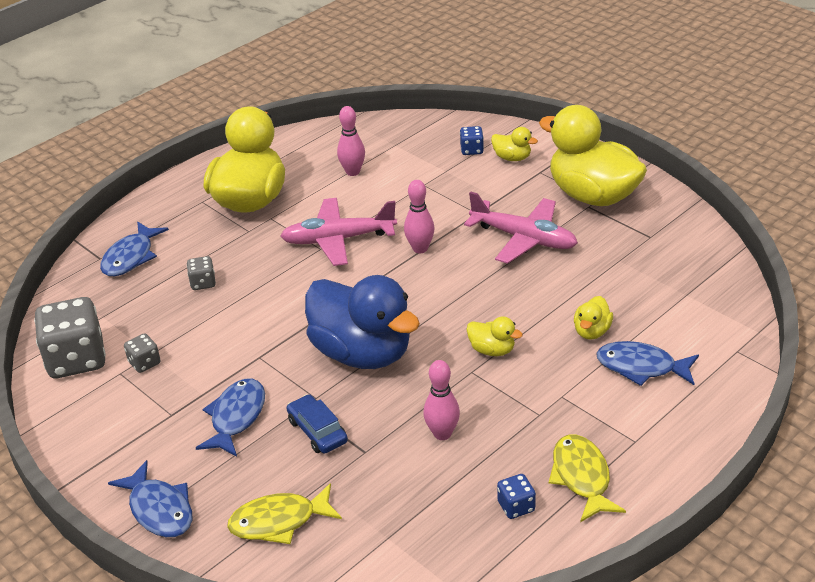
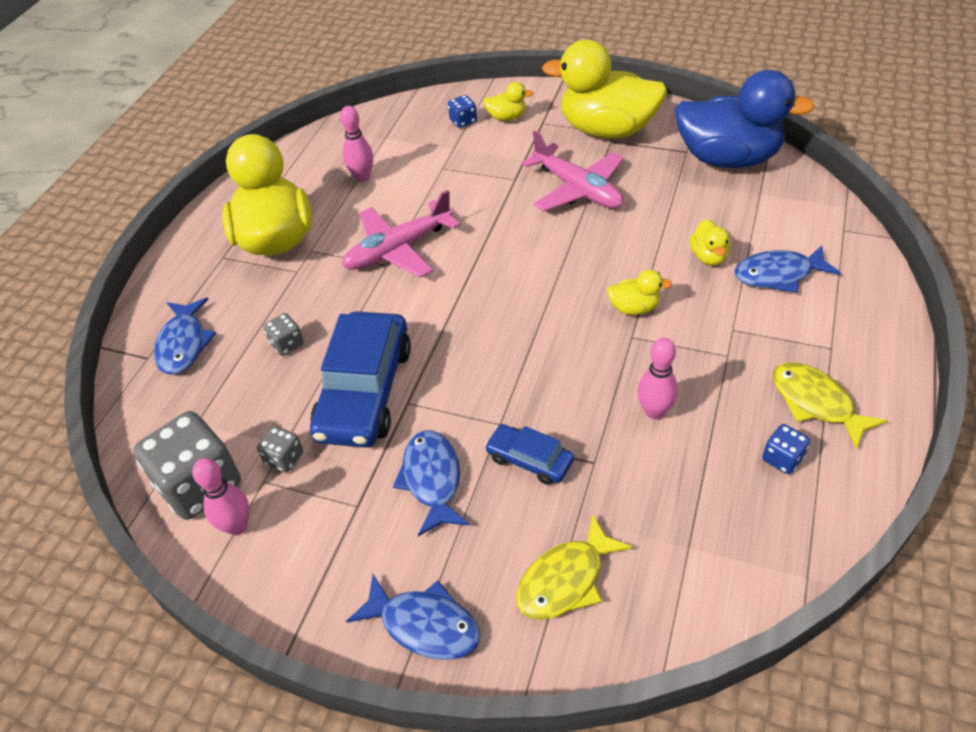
camera: 25 degrees left, 10 degrees up
(234, 337) = (365, 391): none -> blue car
(362, 353) = (512, 358): blue duck -> blue duck (727, 159)
(420, 248) = (487, 231): pink bowling pin -> pink bowling pin (237, 526)
(524, 238) = (578, 189): pink plane -> pink plane turned 45 degrees clockwise

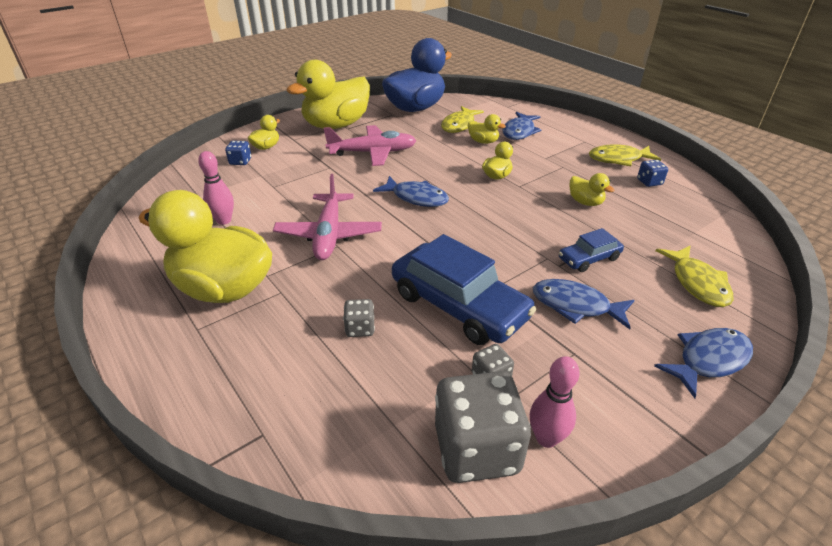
camera: 60 degrees left, 10 degrees down
(183, 344) = (278, 397): blue fish -> blue fish (416, 198)
(654, 411) = (585, 202): pink bowling pin -> yellow duck
(728, 216) = (459, 125): none -> yellow fish

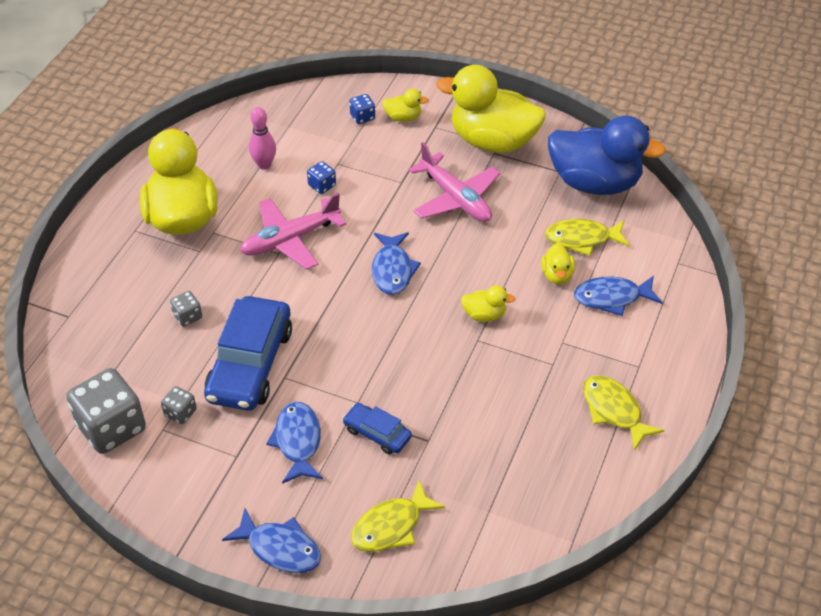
camera: 60 degrees right, 10 degrees up
(546, 438) = (140, 462): pink bowling pin -> none
(585, 202) = (484, 405): yellow duck -> none
(649, 182) = (576, 452): blue dice -> blue dice (322, 185)

